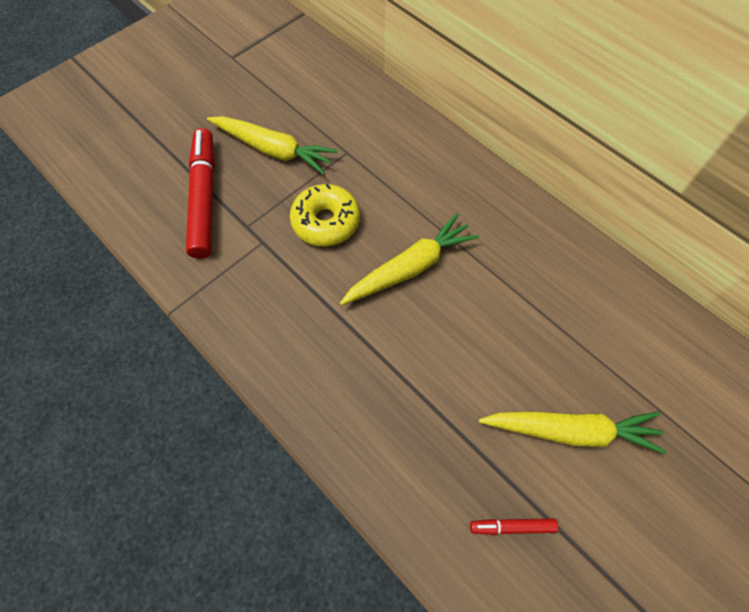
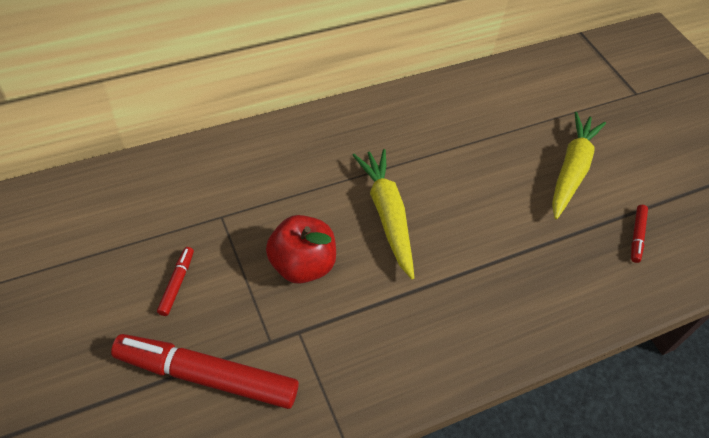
camera: 75 degrees left, 10 degrees down
(273, 150) = (177, 283): yellow carrot -> red marker
(326, 222) = (302, 265): yellow donut -> red apple

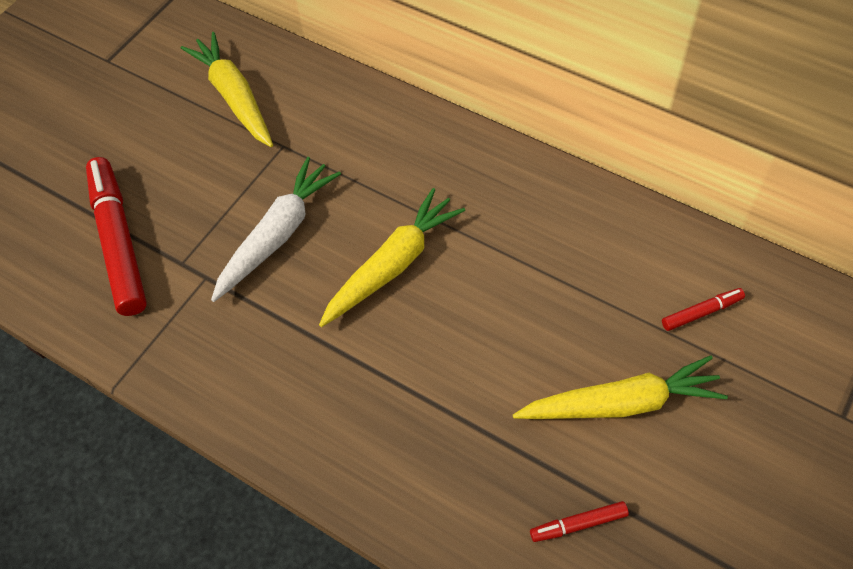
camera: 65 degrees right, 5 degrees up
(140, 219) = (234, 97): none -> yellow carrot
(177, 283) = (190, 164): red marker -> red marker (701, 312)
(302, 265) = (278, 235): red apple -> white carrot

